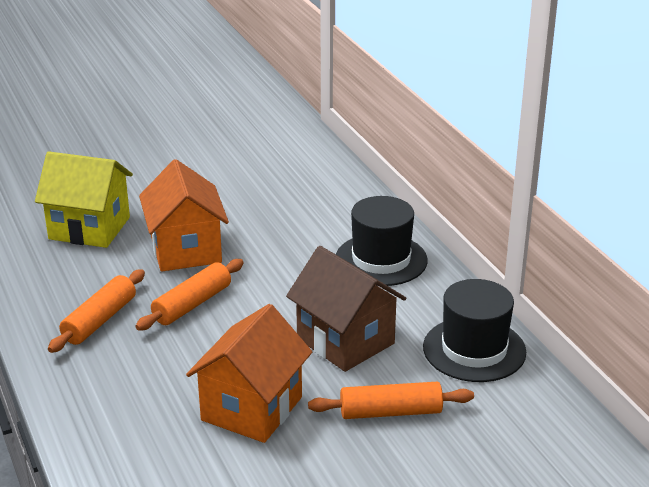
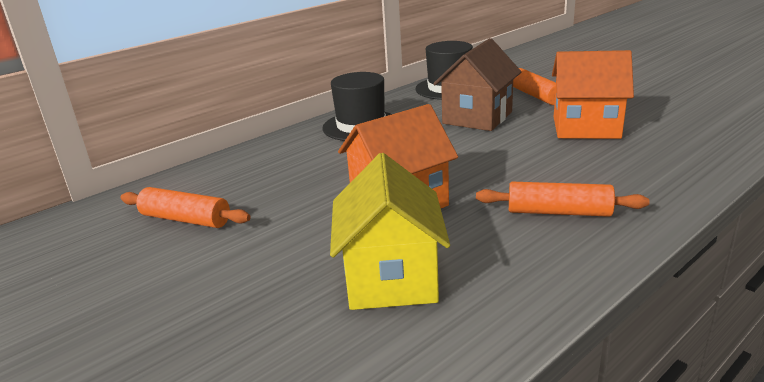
camera: 105 degrees left, 5 degrees down
(192, 304) = (487, 177): orange rolling pin -> orange rolling pin (185, 219)

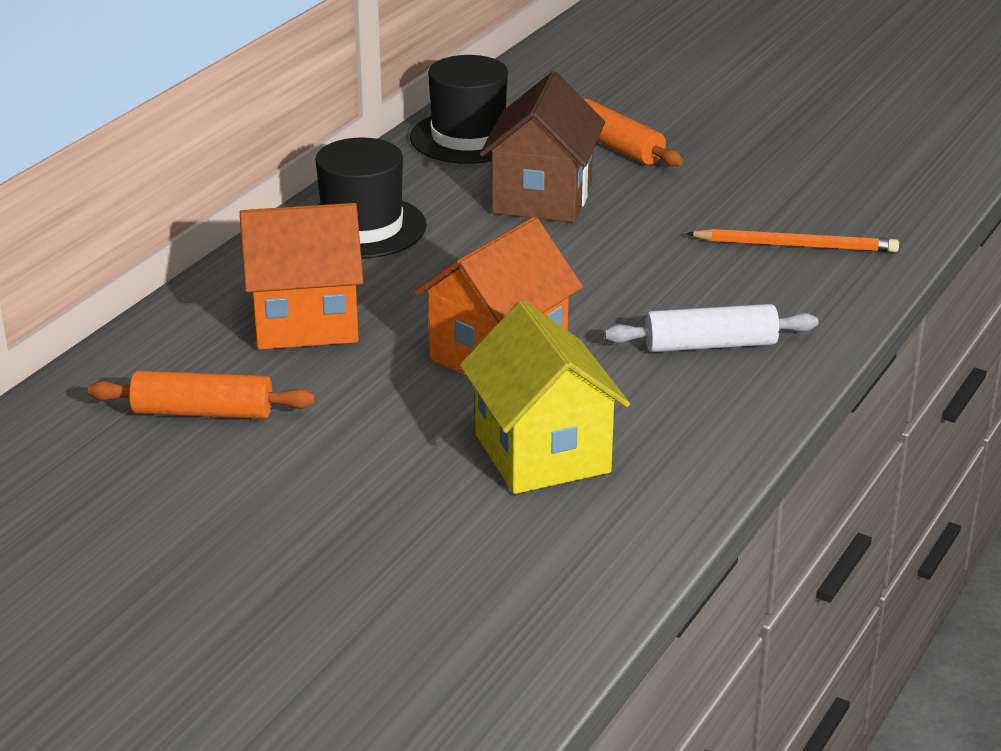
camera: 20 degrees left, 5 degrees up
(558, 212) = (710, 345): orange rolling pin -> white rolling pin
(586, 127) = (709, 206): orange house -> orange house (305, 322)
(643, 153) = (796, 245): none -> orange pencil

